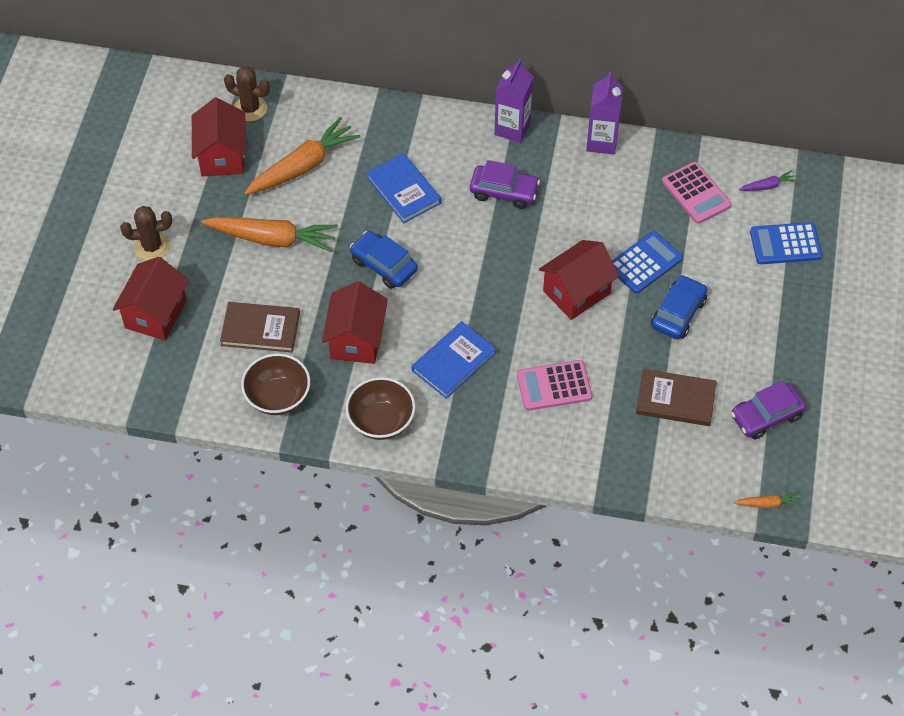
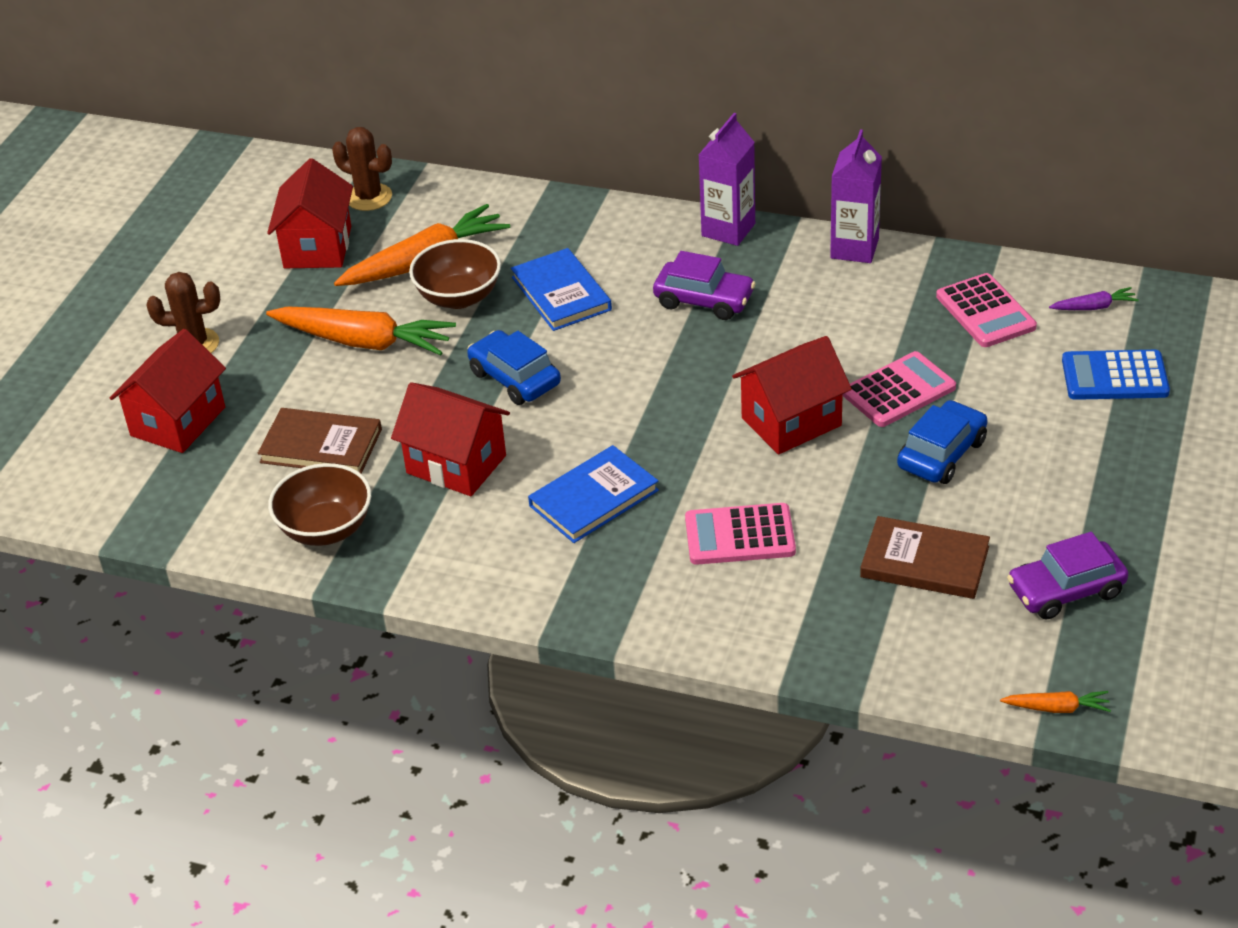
camera: 10 degrees right, 15 degrees down
(356, 339) = (456, 464): red house -> red house turned 75 degrees counterclockwise
(381, 421) = (471, 567): brown bowl -> brown bowl (459, 297)
(644, 263) = (898, 391): blue calculator -> pink calculator

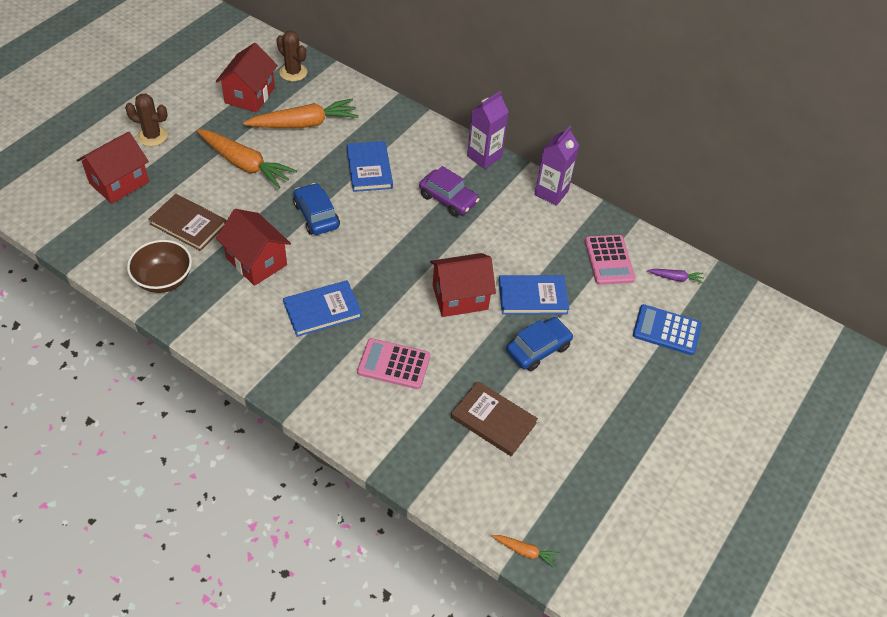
camera: 10 degrees right, 10 degrees up
(459, 297) = (311, 152): brown bowl -> none
(898, 391) = (532, 297): pink calculator -> blue book
(1066, 590) = (569, 470): purple car -> none

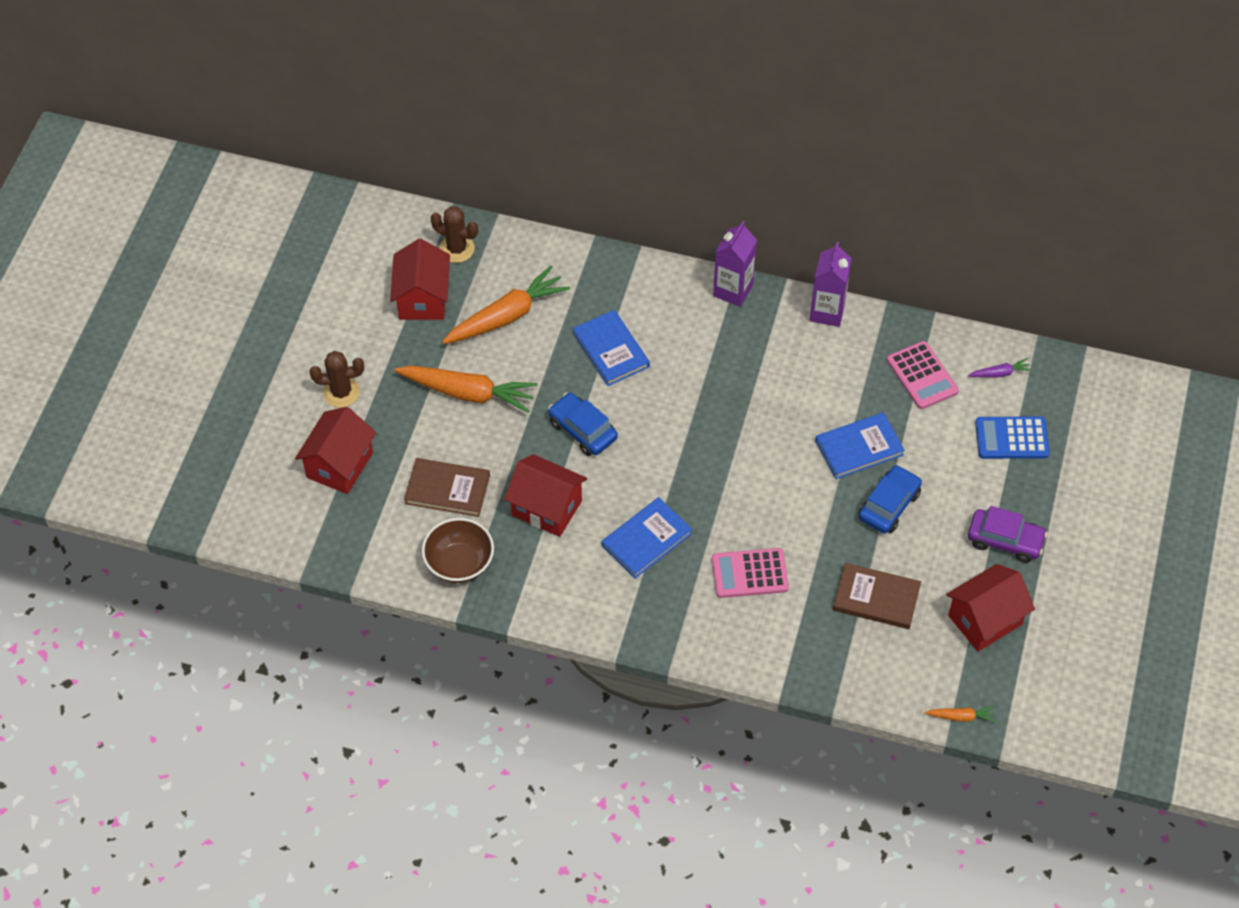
camera: 15 degrees left, 5 degrees up
(448, 199) = (717, 359): purple car -> purple car (1005, 540)
(460, 297) = (783, 474): red house -> red house (985, 620)

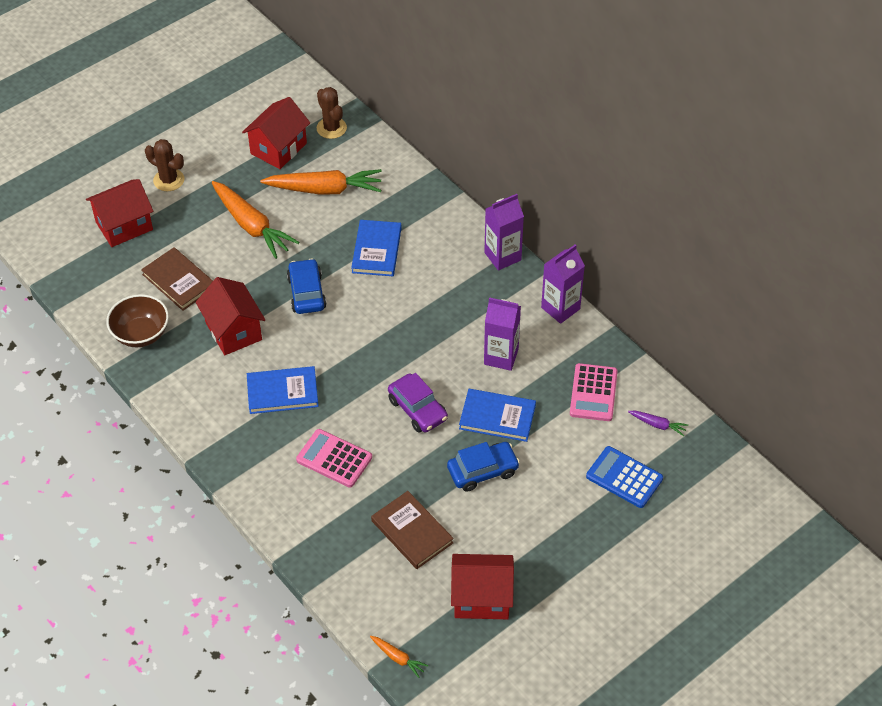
camera: 35 degrees right, 5 degrees down
(814, 389) = (501, 356): none -> purple carton
(1005, 540) = (551, 549): purple car -> purple car (418, 409)

